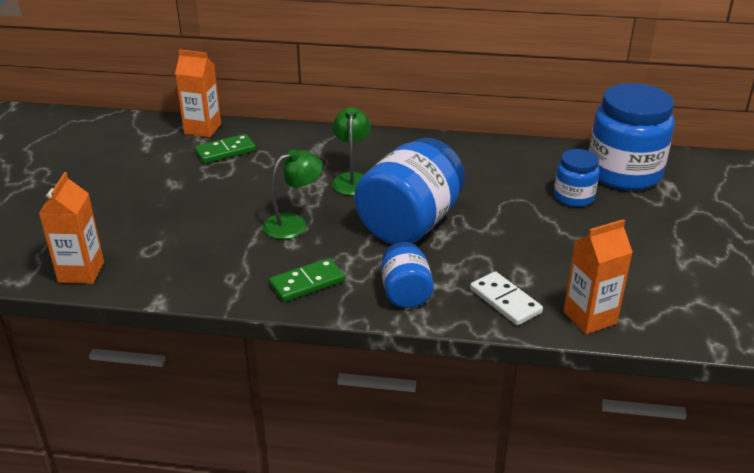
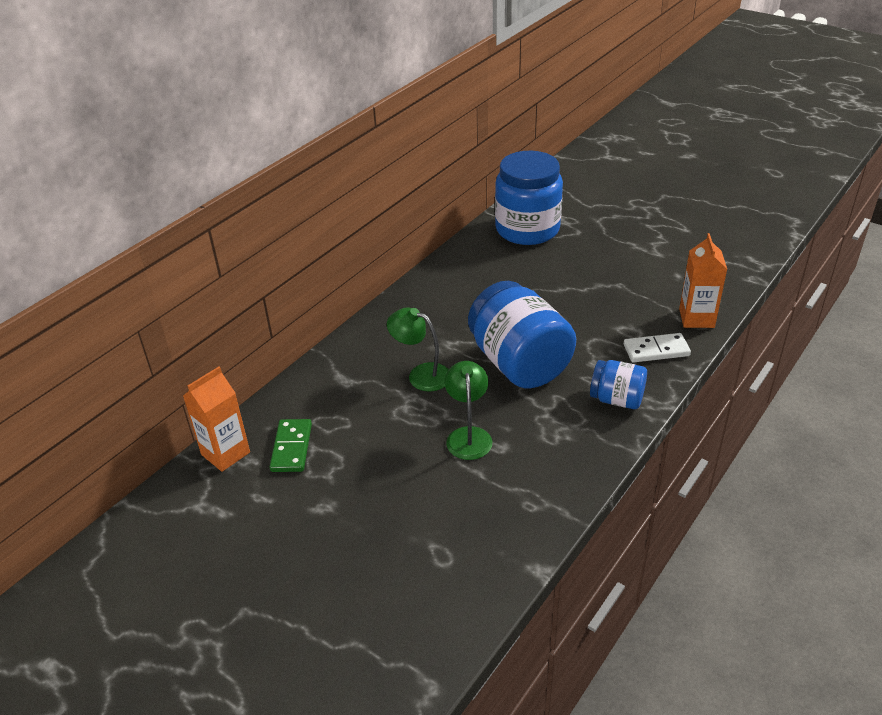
camera: 60 degrees left, 5 degrees up
(81, 272) = (447, 626): orange carton -> none
(307, 283) = (569, 454): green domino -> none
(573, 197) = (542, 265): blue jar -> none

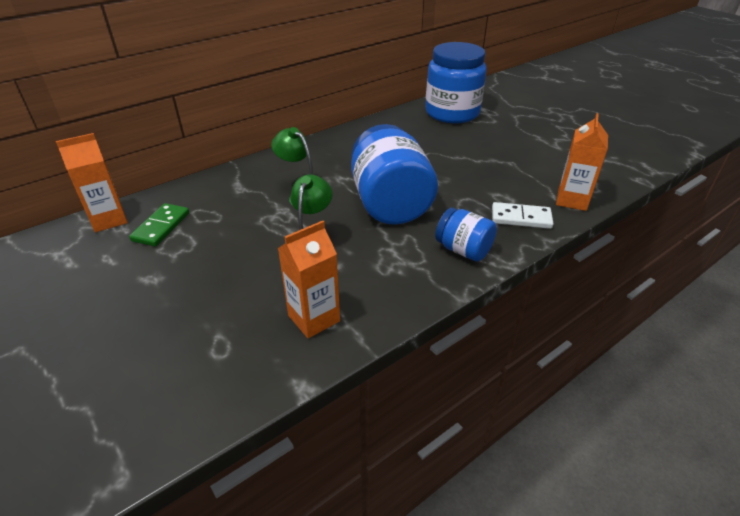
camera: 15 degrees right, 0 degrees up
(512, 505) = (314, 318): none -> orange carton

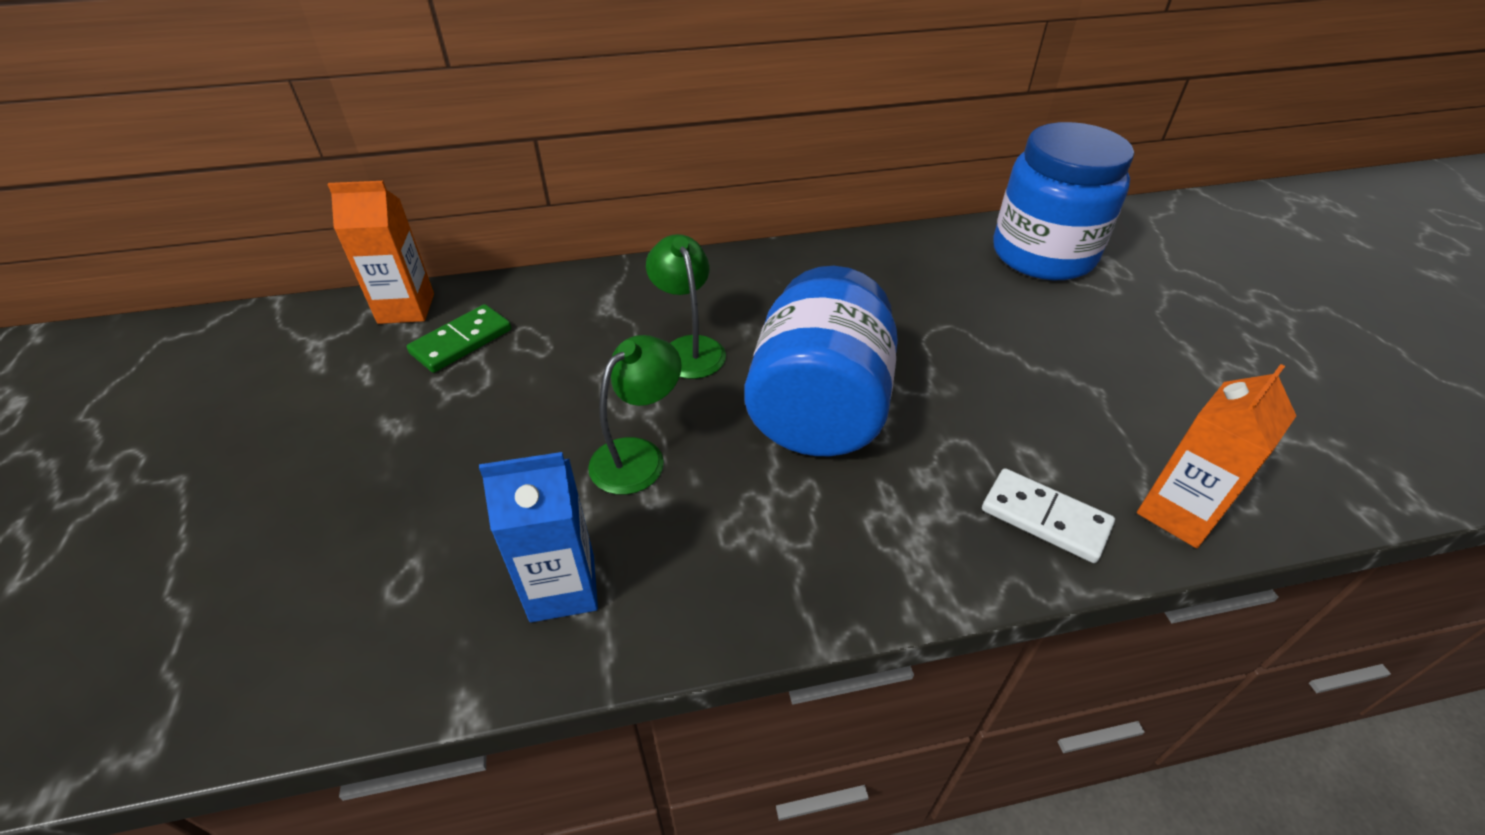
camera: 25 degrees right, 5 degrees up
(314, 318) = (562, 588): orange carton -> blue carton
(463, 250) = (891, 548): blue jar -> none

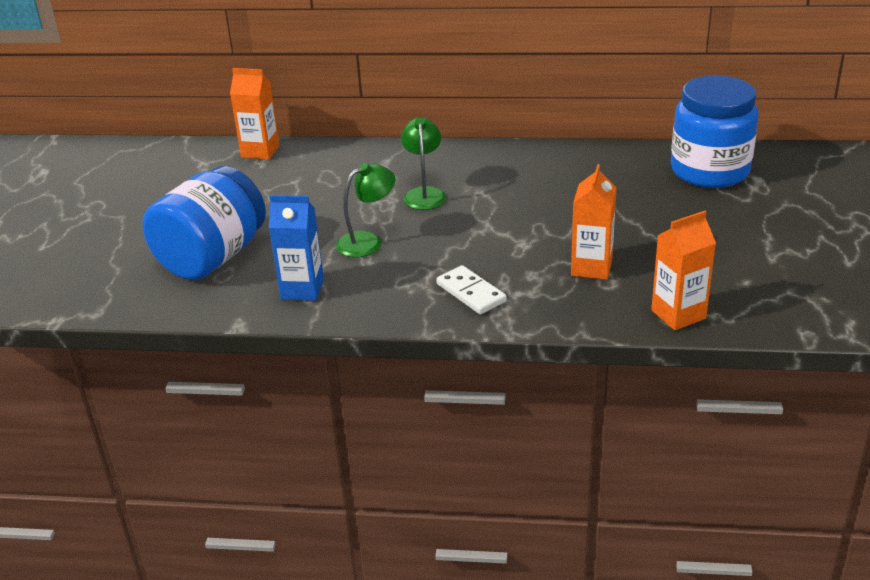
camera: 20 degrees right, 10 degrees down
(461, 341) = (287, 173): green domino -> none
(819, 408) = (488, 235): blue jar -> blue jar (212, 257)
(1000, 444) = (591, 267): none -> orange carton
(1045, 518) = (591, 304): white domino -> white domino (471, 293)

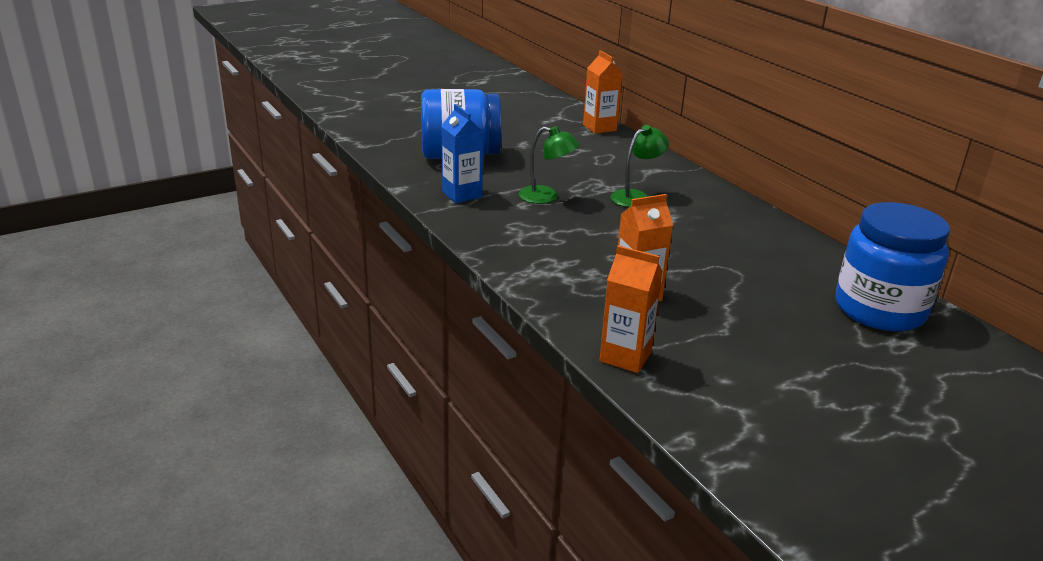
camera: 50 degrees right, 5 degrees down
(471, 293) = (535, 254): white domino -> none

